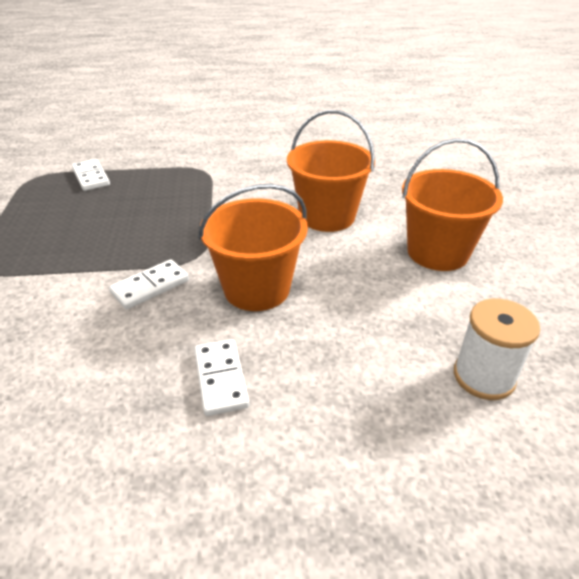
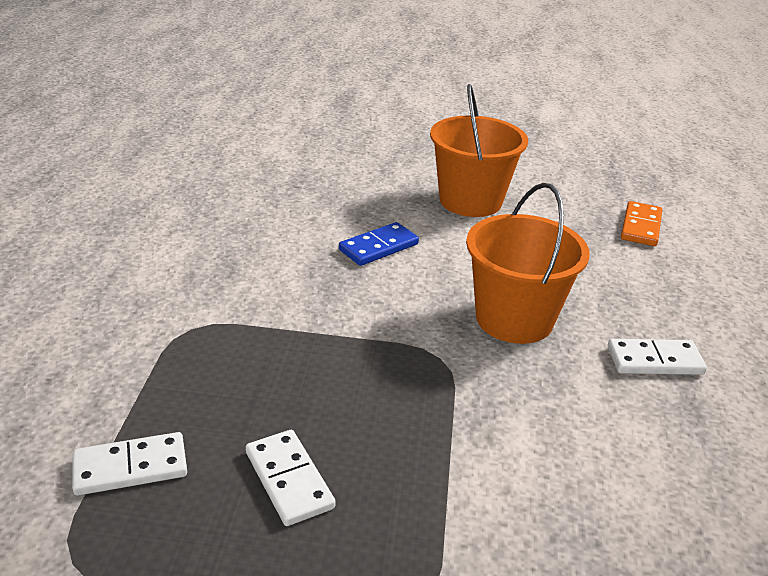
camera: 80 degrees left, 5 degrees down
(150, 287) = (498, 402): white domino -> white domino (289, 480)
(327, 216) = (378, 247): orange bucket -> blue domino
(483, 376) = (641, 227): white spool -> orange domino

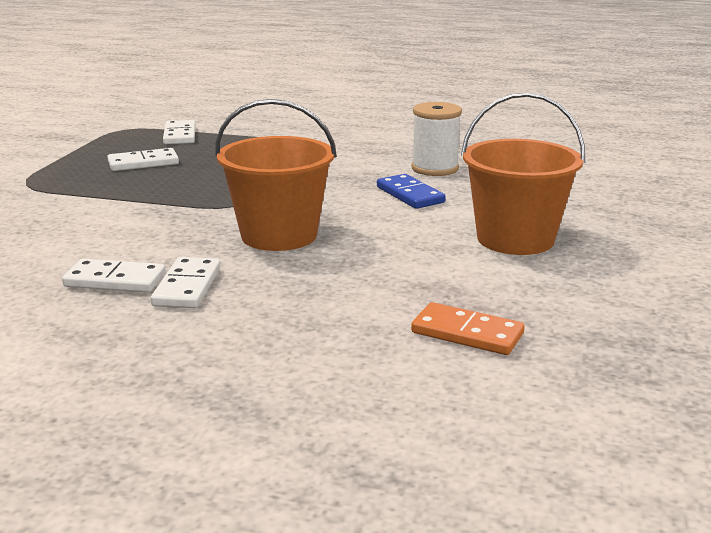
camera: 100 degrees right, 10 degrees down
(293, 232) = (435, 168): none -> white spool
(671, 411) = (115, 280): none -> white domino

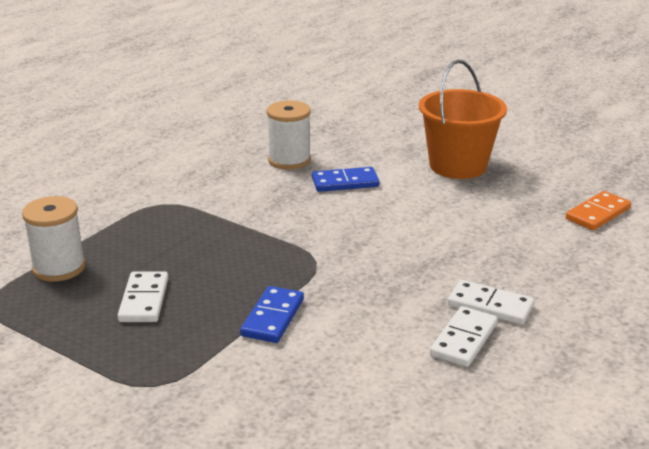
camera: 70 degrees left, 5 degrees up
(131, 203) = (273, 317): none -> blue domino
(179, 135) = (59, 268): white domino -> white spool
(279, 235) = (402, 251): orange bucket -> none

